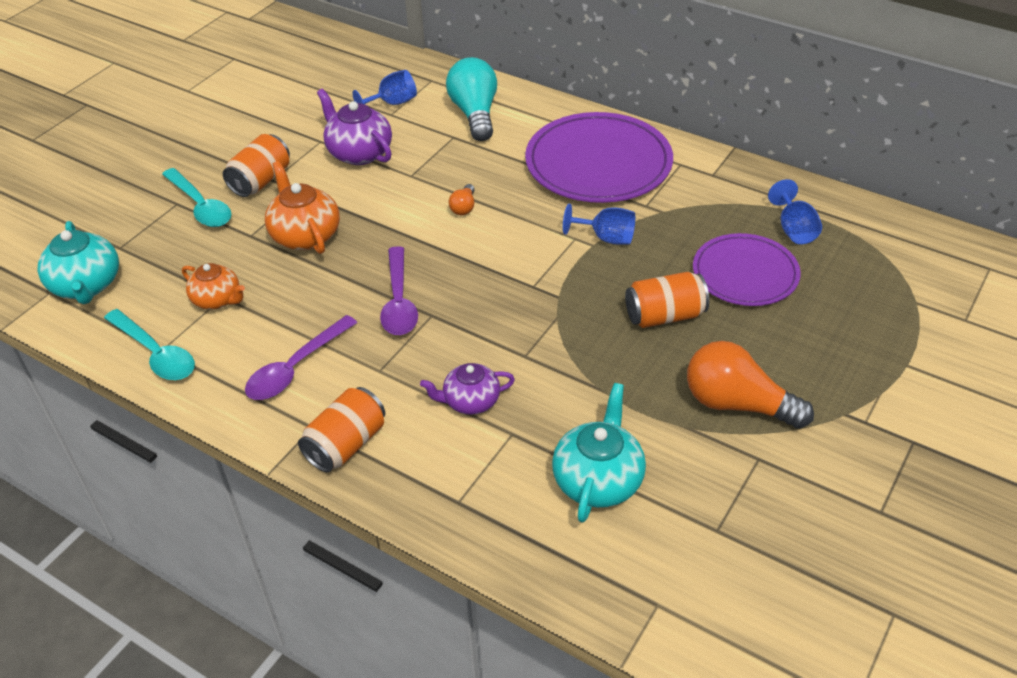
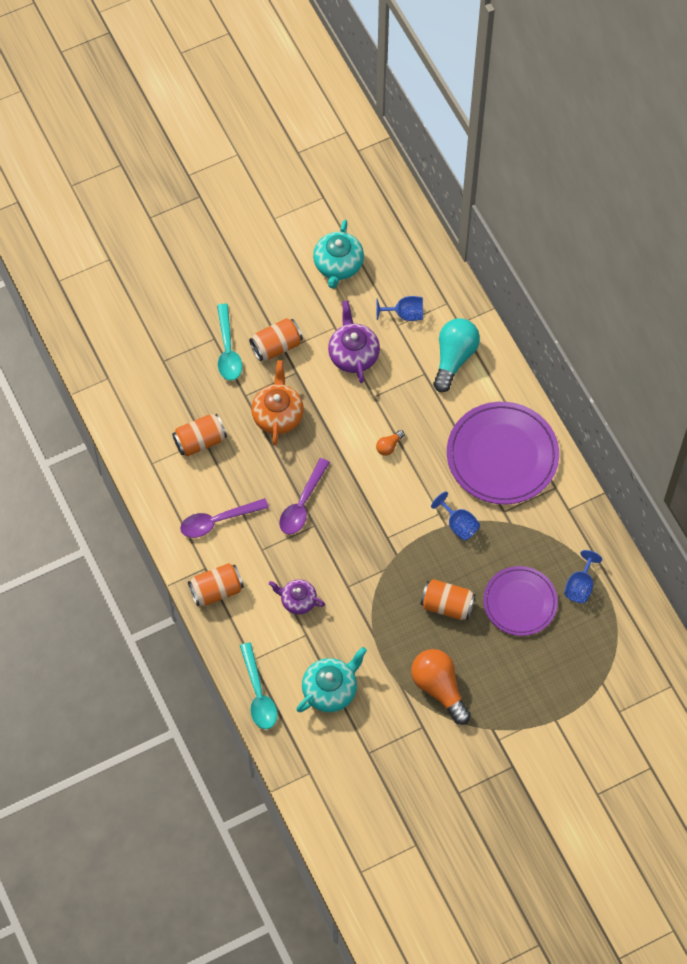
camera: 30 degrees right, 20 degrees up
(86, 285) = (131, 385): turquoise teapot -> turquoise teapot (338, 265)
(156, 353) = (147, 465): turquoise spoon -> turquoise spoon (258, 694)
(217, 300) = (200, 441): orange teapot -> orange can

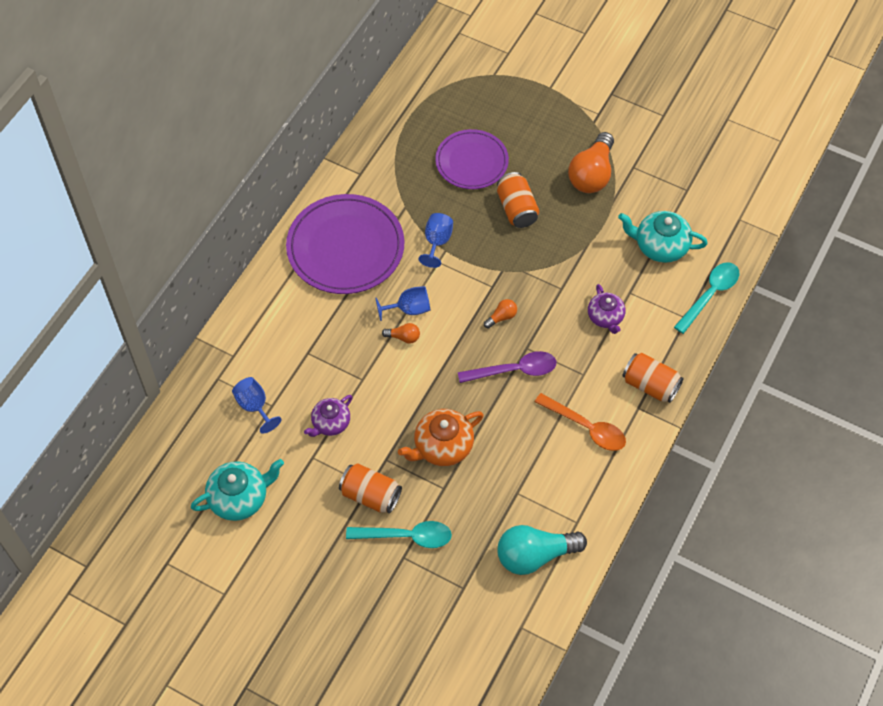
camera: 125 degrees left, 5 degrees down
(200, 441) = (521, 495): orange can -> none
(217, 521) = (586, 427): purple spoon -> orange spoon
(228, 350) = (406, 536): turquoise spoon -> turquoise spoon turned 45 degrees clockwise
(353, 354) = (330, 423): purple teapot -> purple teapot, size x0.67
(354, 526) = (501, 317): none -> orange light bulb
(454, 358) = (273, 339): turquoise light bulb -> turquoise light bulb (535, 555)
(580, 586) = (423, 130): blue goblet -> blue goblet (409, 309)

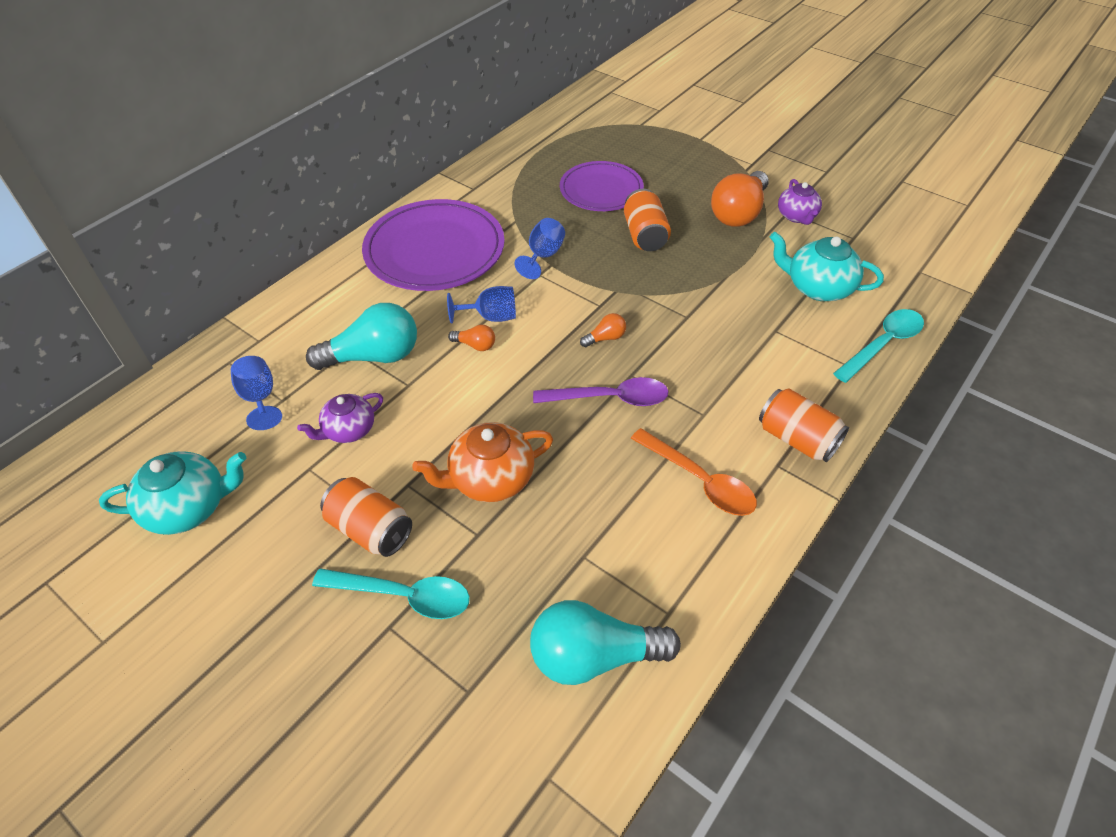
camera: 10 degrees right, 10 degrees down
(328, 358) = (373, 356): none -> turquoise light bulb
(605, 317) = (741, 353): purple teapot -> purple teapot (796, 216)

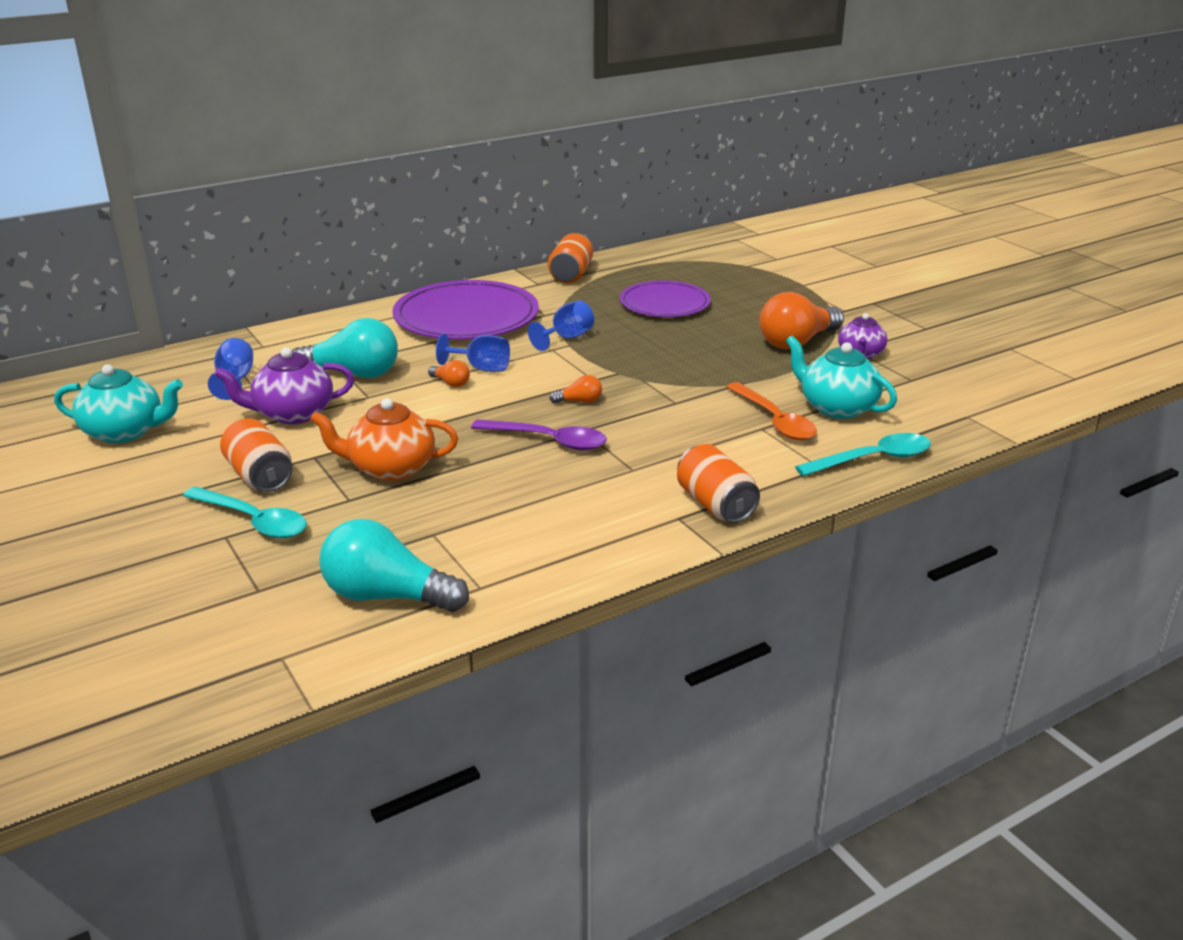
camera: 20 degrees right, 20 degrees down
(349, 430) = (293, 414): purple teapot -> purple teapot, size x1.50
(645, 235) = (682, 341): orange can -> orange can (571, 274)
(700, 481) = (589, 511): orange spoon -> orange spoon (774, 421)

